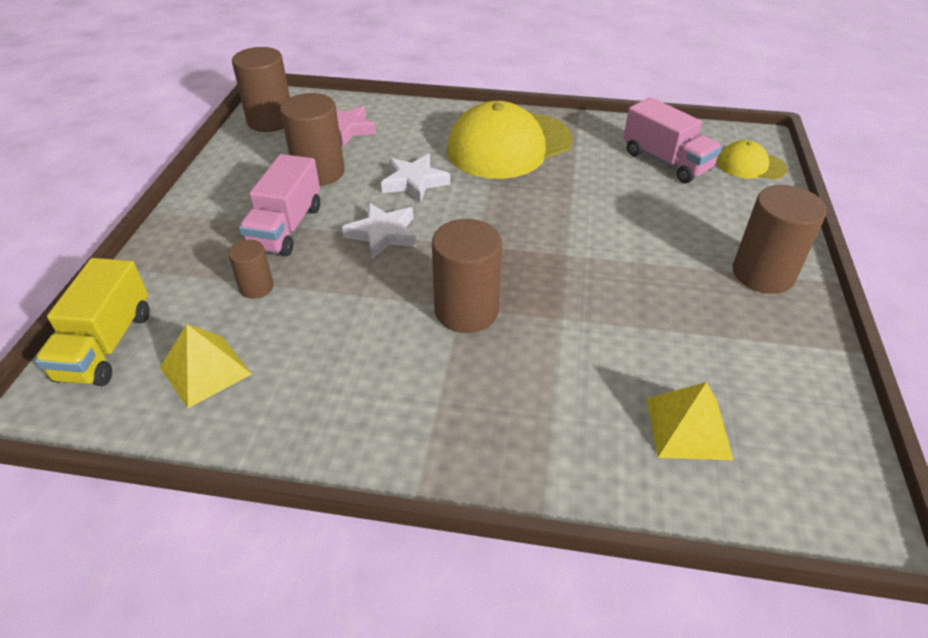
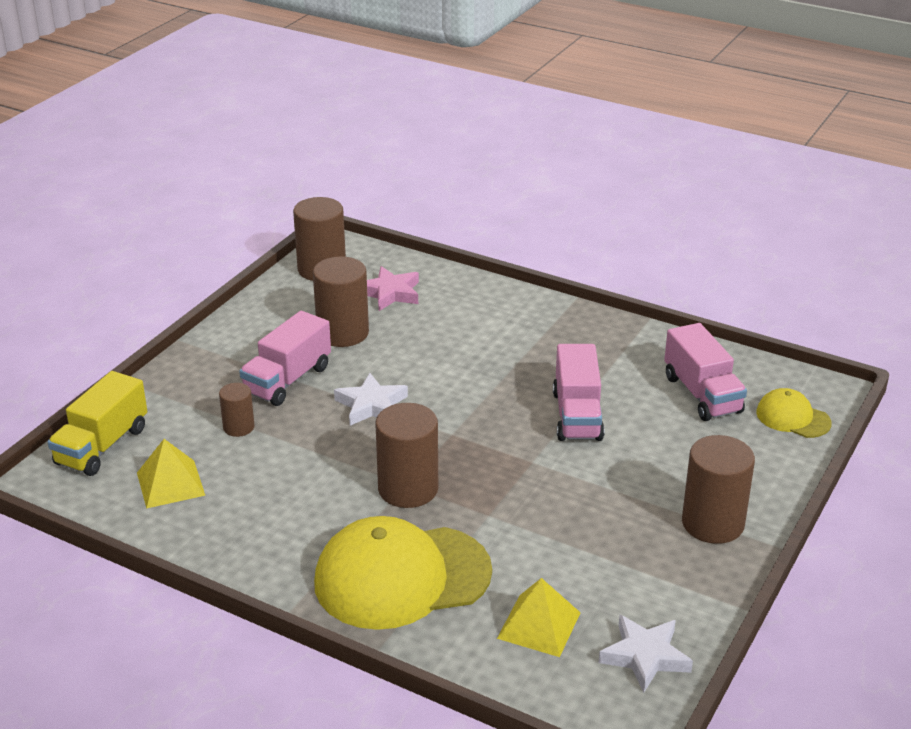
camera: 20 degrees right, 10 degrees down
(414, 182) = (428, 361): white star -> white star (645, 656)
(509, 145) = (546, 343): yellow cap -> yellow cap (402, 577)
(577, 202) = (577, 415): none -> pink truck

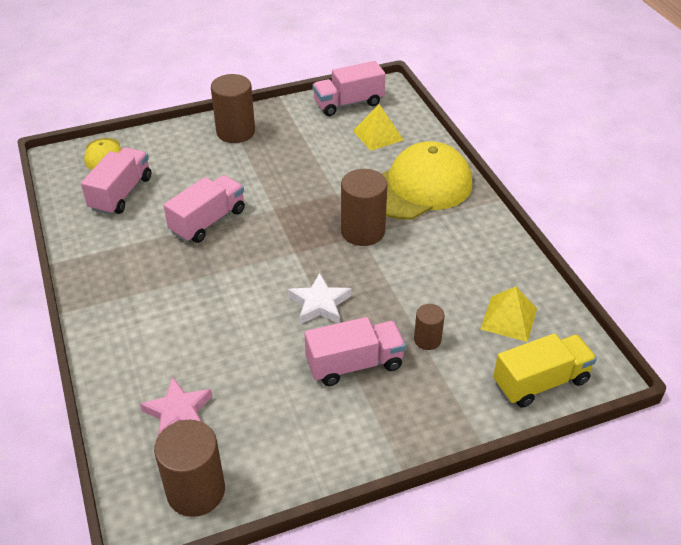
camera: 140 degrees left, 10 degrees up
(342, 333) = (266, 389): brown cylinder -> none
(402, 577) = (419, 187): yellow cap -> yellow cap turned 60 degrees counterclockwise
(645, 656) = (348, 103): white star -> pink truck

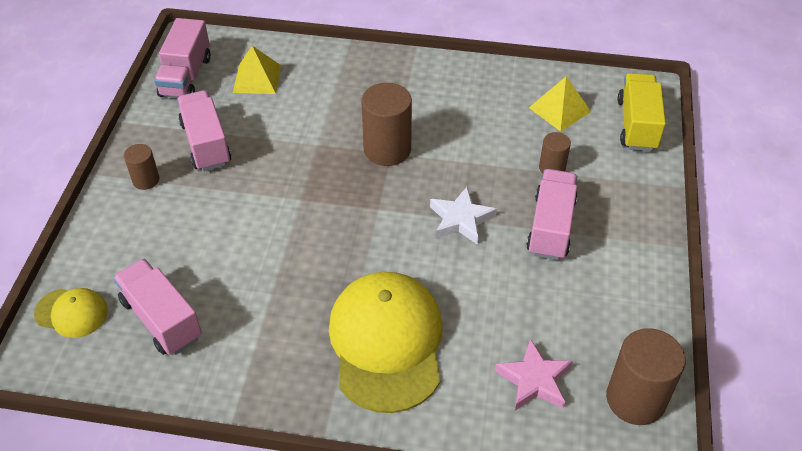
camera: 60 degrees left, 5 degrees up
(208, 221) = (276, 258): pink truck -> pink truck (206, 144)
(235, 132) = (146, 180): brown cylinder -> brown cylinder, size x0.55
(419, 187) = (357, 86): yellow cap -> yellow cap (386, 343)

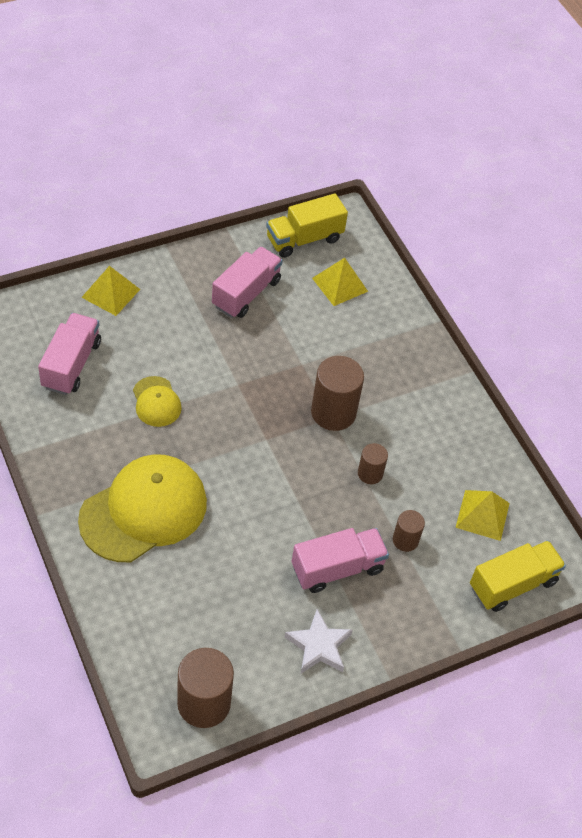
camera: 50 degrees right, 5 degrees up
(71, 312) = (42, 312): yellow cap -> yellow cap (156, 402)
(105, 244) = (110, 293): none -> yellow pyramid
(146, 180) = (184, 279): brown cylinder -> brown cylinder (370, 473)
(186, 76) = (304, 239): pink truck -> yellow truck
(461, 219) = (297, 500): white star -> white star (319, 646)
(534, 380) = (175, 624): pink star -> none

